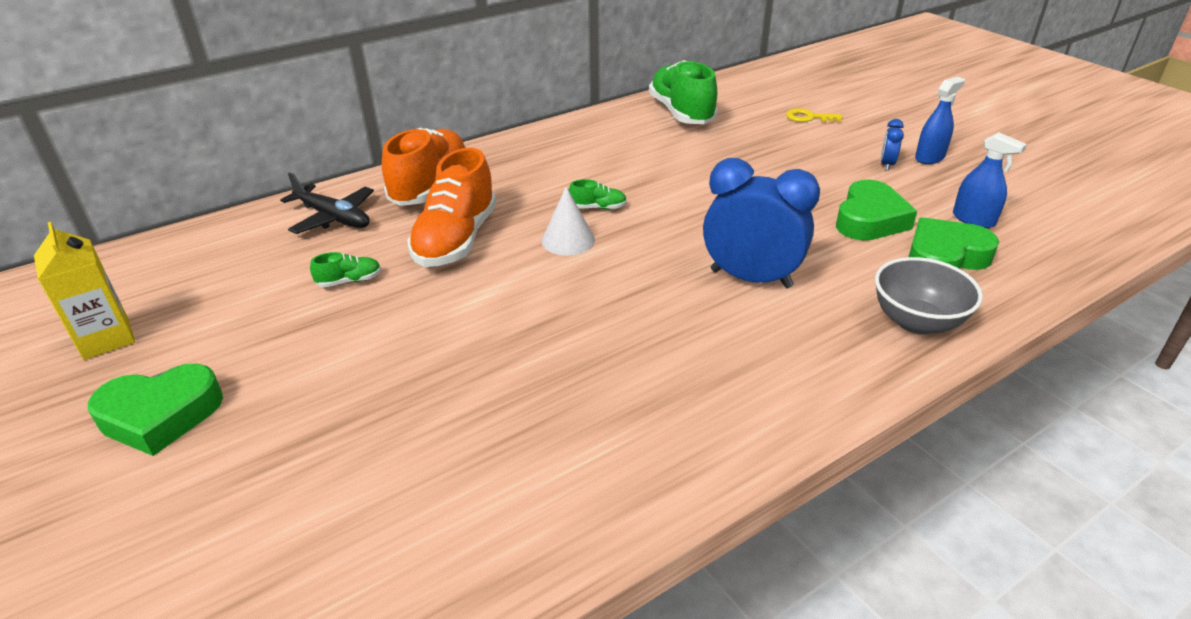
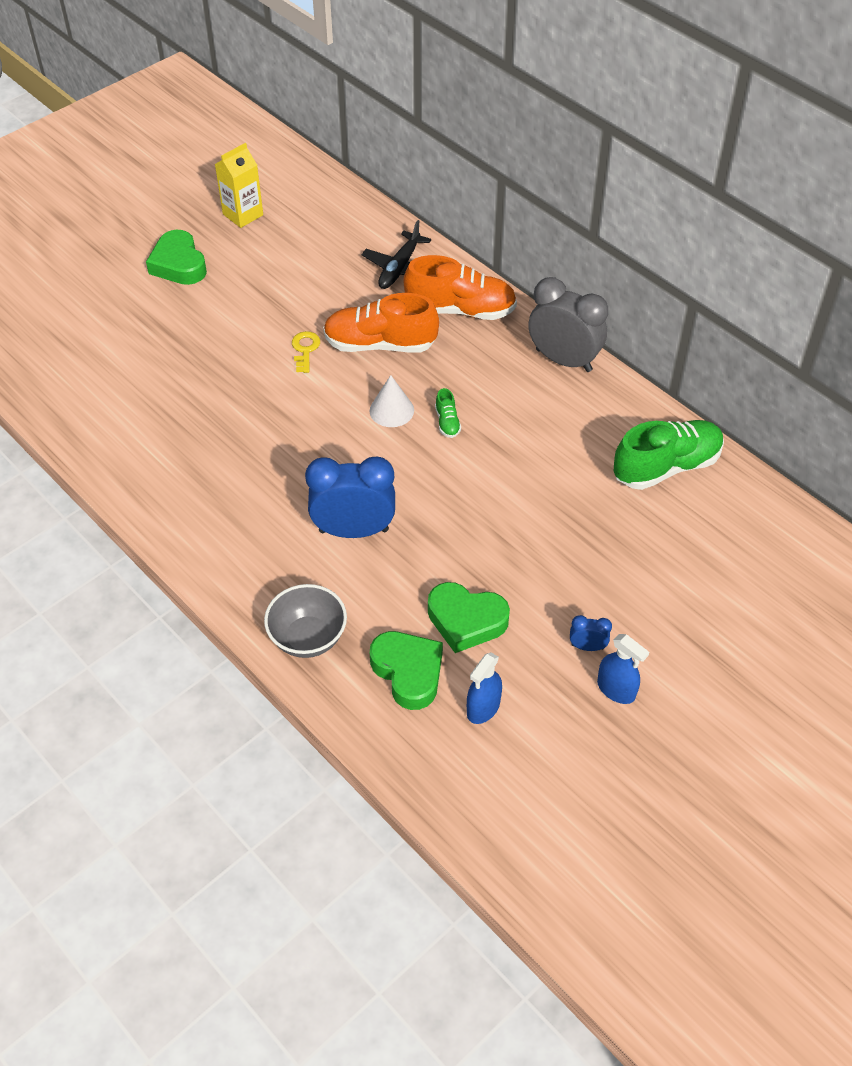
camera: 80 degrees right, 15 degrees up
(349, 281) = (317, 301): green shoe -> none
(534, 141) = (563, 360): none -> grey clock
(751, 278) = (354, 530): blue clock -> blue clock turned 105 degrees counterclockwise
(808, 117) = (691, 582): yellow key -> yellow key (305, 349)

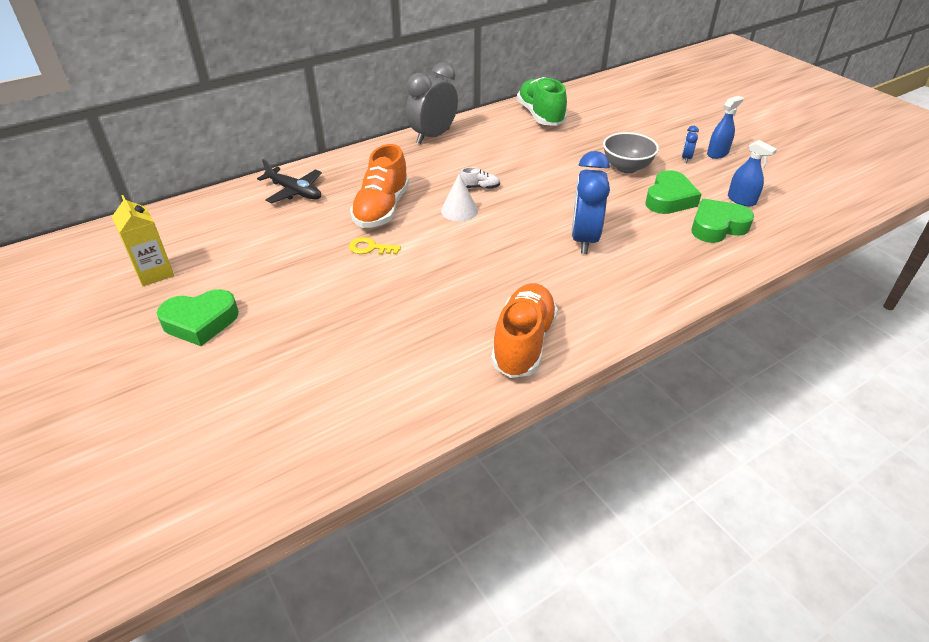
camera: 80 degrees left, 10 degrees down
(308, 638) = (692, 270): grey bowl -> grey bowl (626, 167)
(447, 422) = (480, 187): green shoe -> white shoe
(460, 310) = (360, 169): orange shoe -> orange shoe (523, 343)

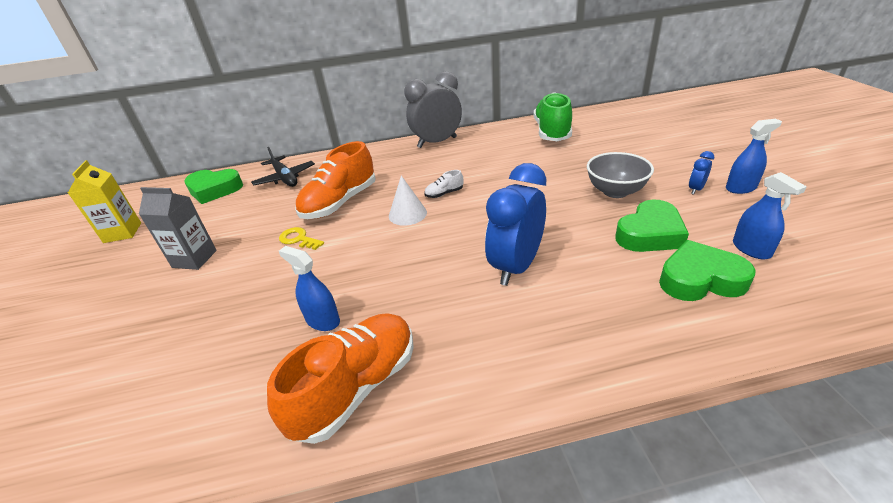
camera: 25 degrees right, 5 degrees down
(200, 322) = (106, 285): green heart -> green heart (214, 190)
(275, 282) = (194, 259): none -> grey carton
(456, 306) = (323, 320): none -> blue spray bottle
(480, 187) = (444, 194): white shoe -> white shoe turned 135 degrees clockwise

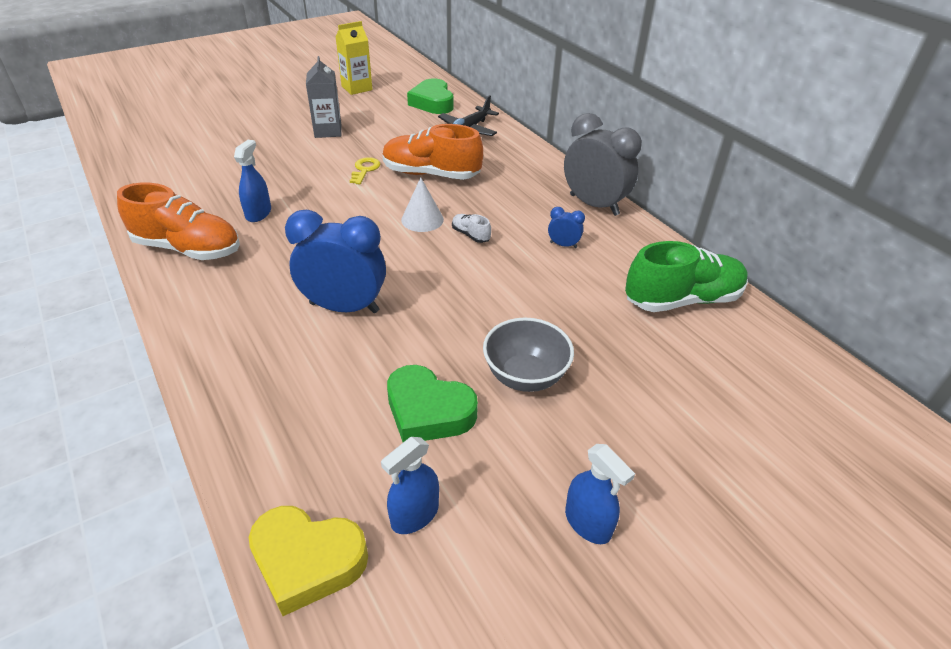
camera: 65 degrees right, 5 degrees up
(695, 189) = (562, 464): blue clock -> blue clock (563, 245)
(700, 279) = (341, 456): green heart -> none
(810, 303) = (307, 561): none -> yellow heart

